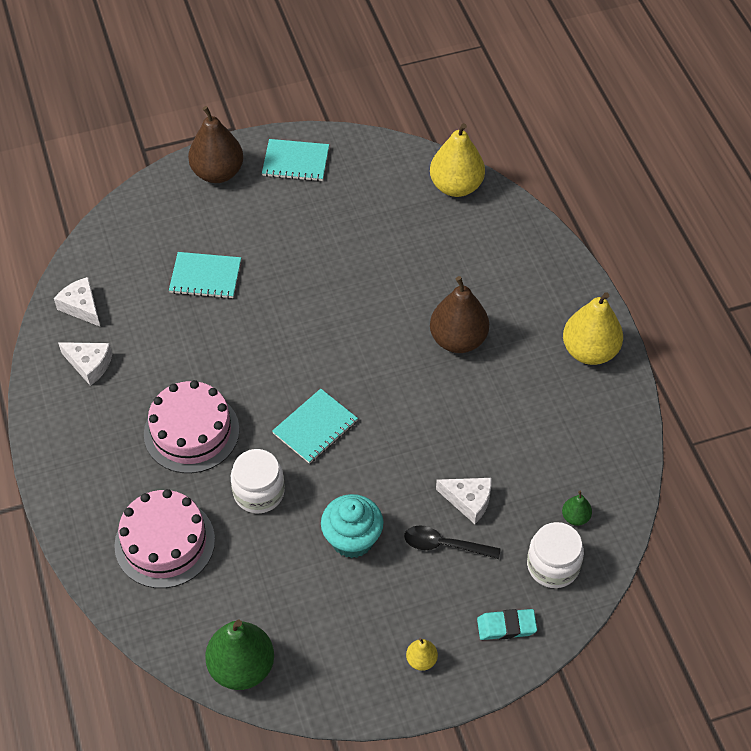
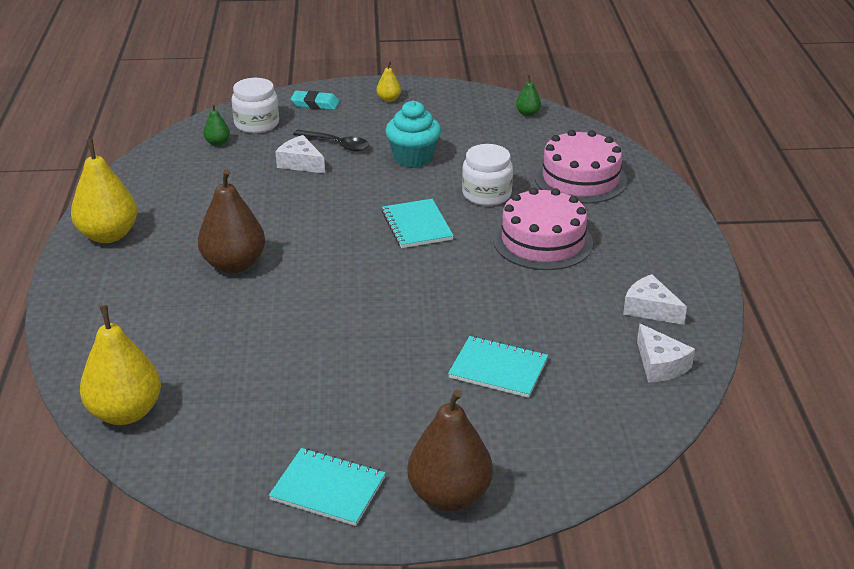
camera: 165 degrees left, 20 degrees down
(242, 667) = (528, 114): green pear -> green pear, size x0.47
(315, 427) = (416, 225): turquoise notebook -> turquoise notebook turned 75 degrees counterclockwise

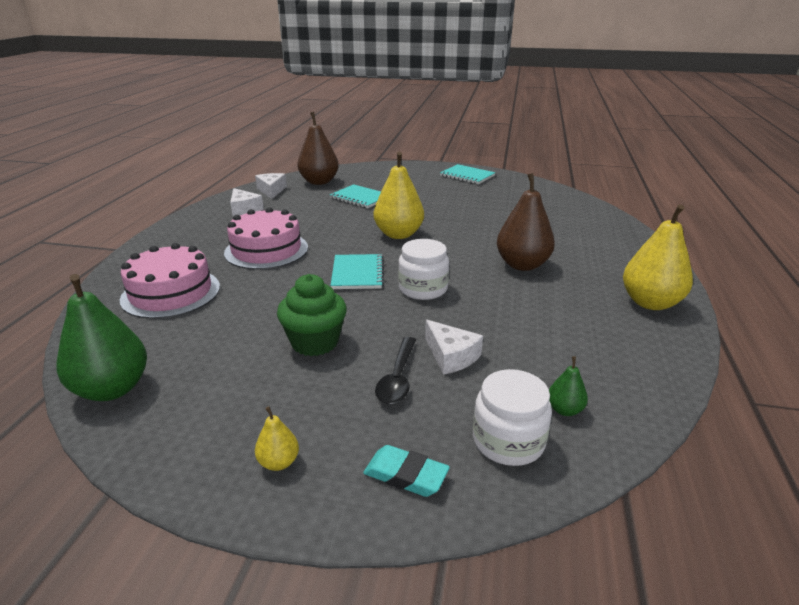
camera: 165 degrees left, 5 degrees down
(126, 412) = (576, 204): yellow pear -> yellow pear (398, 234)
(337, 144) = (398, 378): black spoon -> black spoon turned 120 degrees counterclockwise
(413, 158) = (315, 342): turquoise cupcake -> green cupcake
(449, 495) = (413, 170): brown pear -> brown pear (319, 182)
(486, 194) = (273, 291): white jar -> white jar (423, 289)
(528, 114) = (112, 389): green pear -> green pear, size x2.15

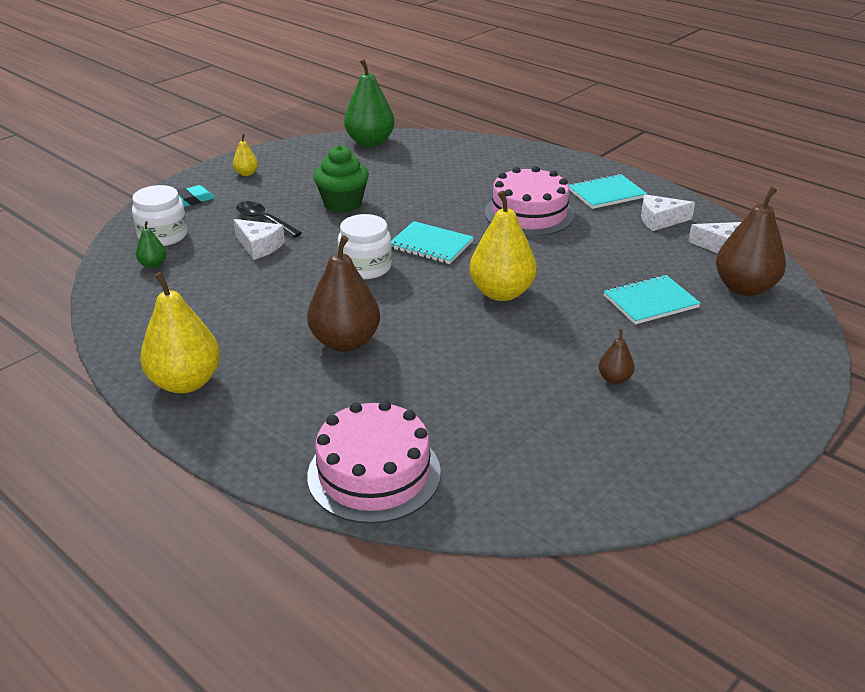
camera: 120 degrees right, 5 degrees up
(171, 293) = (480, 167): pink cake -> pink cake (374, 473)
(447, 195) = (614, 379): none -> brown pear
(451, 356) = (259, 246): white cheese -> white cheese turned 135 degrees counterclockwise
(467, 176) = (703, 441): turquoise notebook -> turquoise notebook (606, 193)

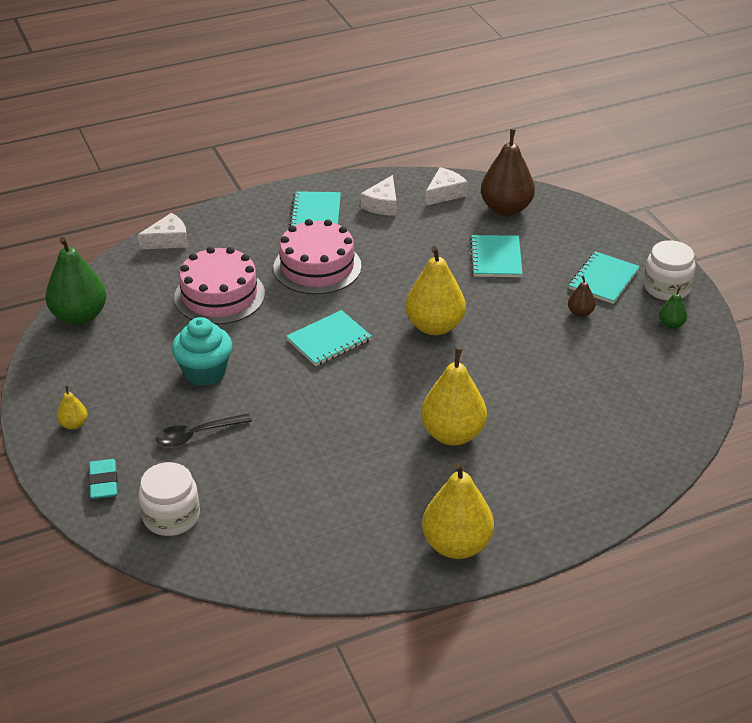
camera: 65 degrees left, 5 degrees up
(153, 265) = (230, 534): green pear -> green pear (671, 324)
(259, 246) = (249, 450): white cheese -> white cheese (168, 240)
(342, 203) = (204, 372): green cupcake -> turquoise cupcake
(345, 342) = (452, 434): brown pear -> yellow pear
(365, 267) = (339, 390): white jar -> white jar (666, 287)
(374, 473) = (628, 463): pink cake -> pink cake (219, 295)
(695, 382) = (603, 279): none -> turquoise notebook

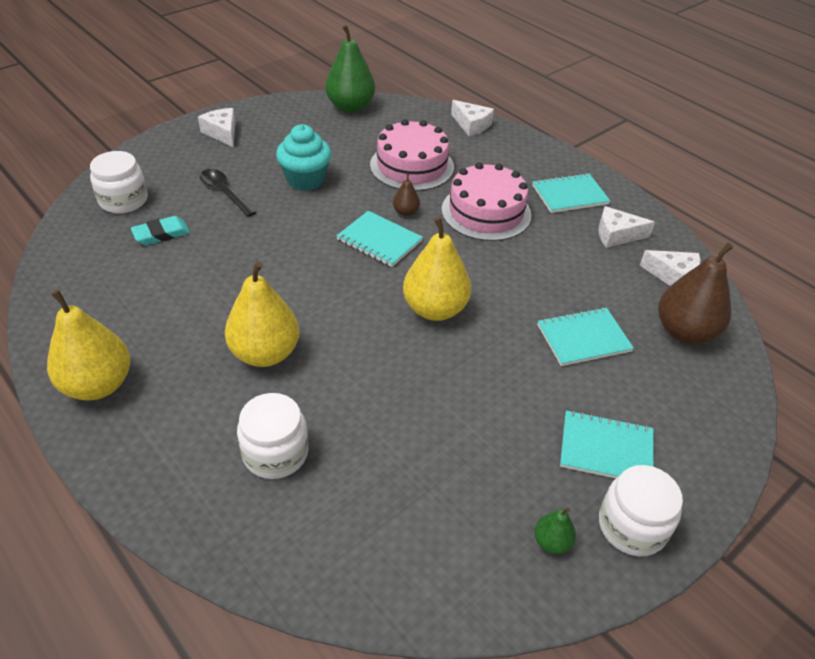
camera: 70 degrees right, 5 degrees up
(74, 424) = (222, 133): yellow pear -> white cheese
(103, 482) = (159, 160): turquoise eraser -> turquoise eraser (161, 234)
(564, 442) = (275, 453): none -> white jar
(580, 313) = (524, 434): brown pear -> brown pear (406, 212)

